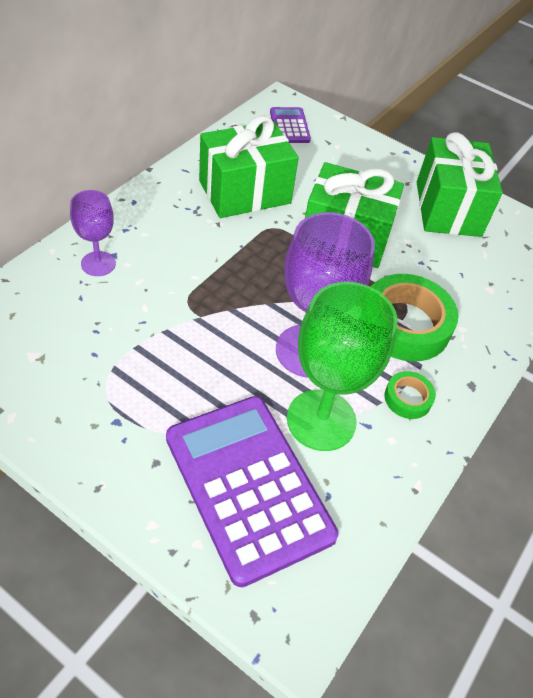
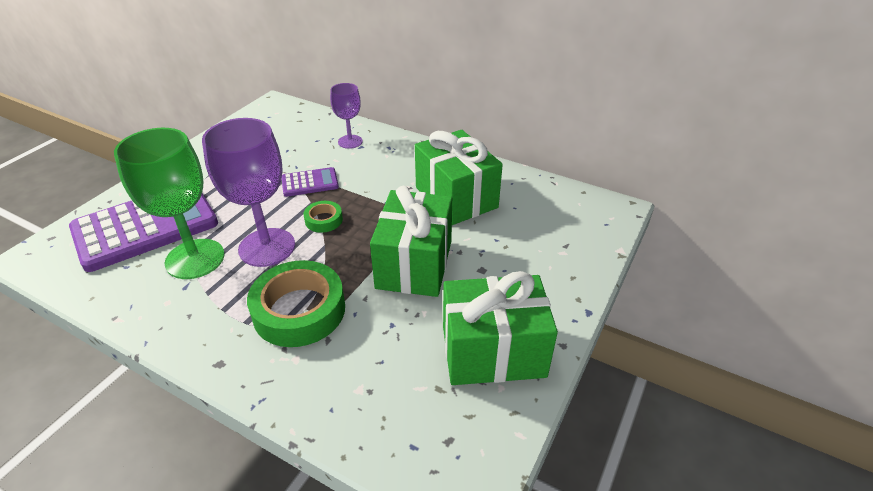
camera: 90 degrees right, 10 degrees down
(289, 126) = (575, 216): purple calculator -> purple calculator (310, 183)
(408, 398) = (209, 312): green tape -> green tape (323, 220)

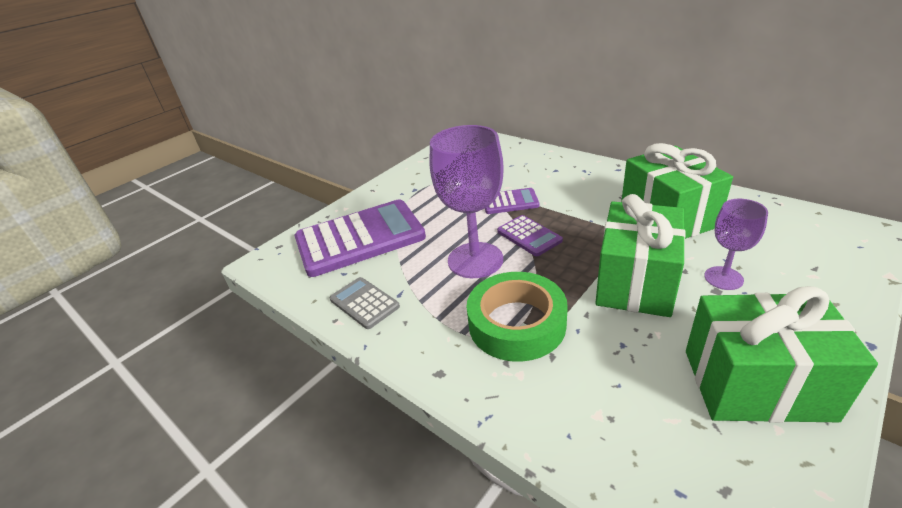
camera: 15 degrees right, 5 degrees down
(147, 298) = (364, 303): none -> grey calculator
(195, 259) = (407, 268): green goblet -> none
(323, 220) = (529, 236): green tape -> purple calculator
(350, 141) = (544, 166): purple goblet -> purple goblet (723, 278)

